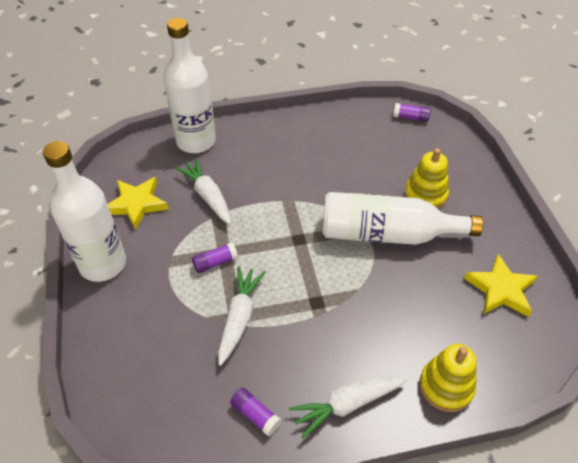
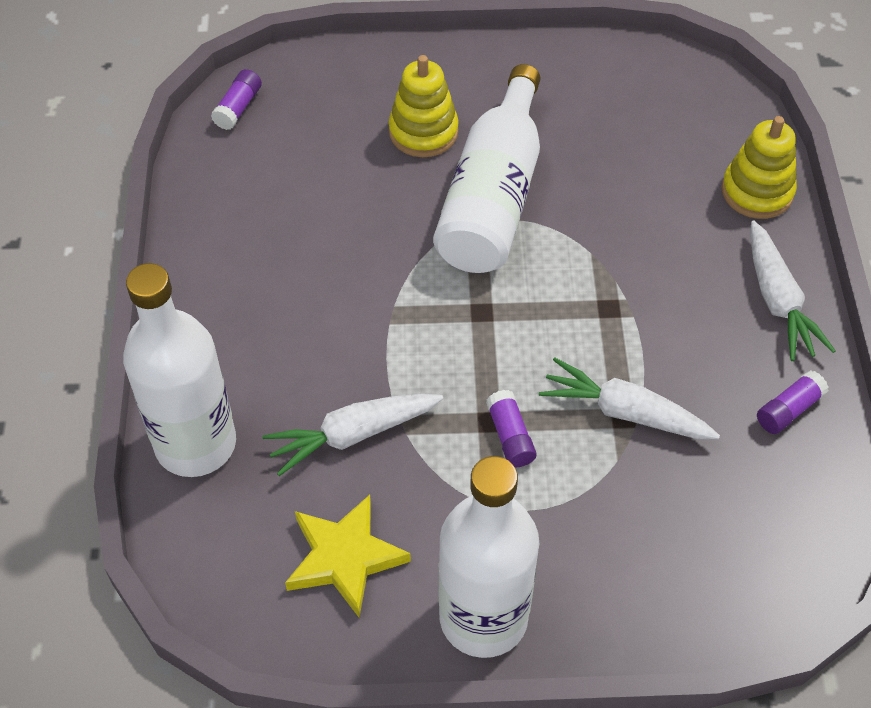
camera: 80 degrees left, 5 degrees up
(501, 289) = (615, 96): yellow star -> none

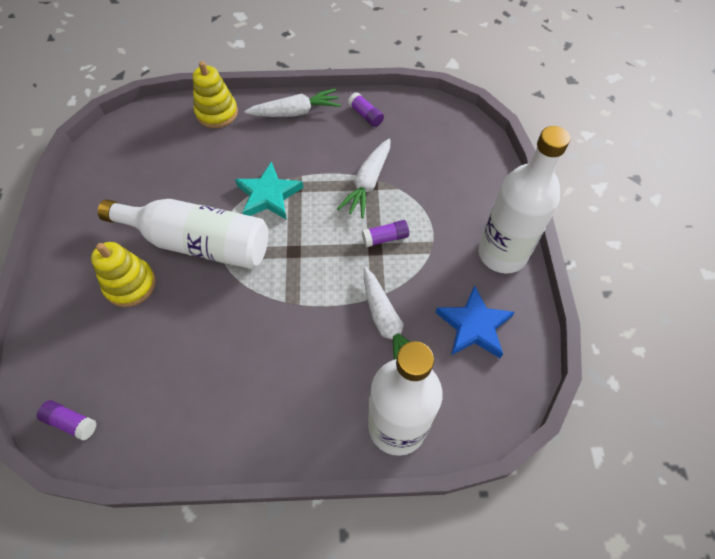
camera: 90 degrees left, 5 degrees up
(344, 558) = (474, 326): yellow star -> blue star
(587, 274) = (268, 195): none -> turquoise star

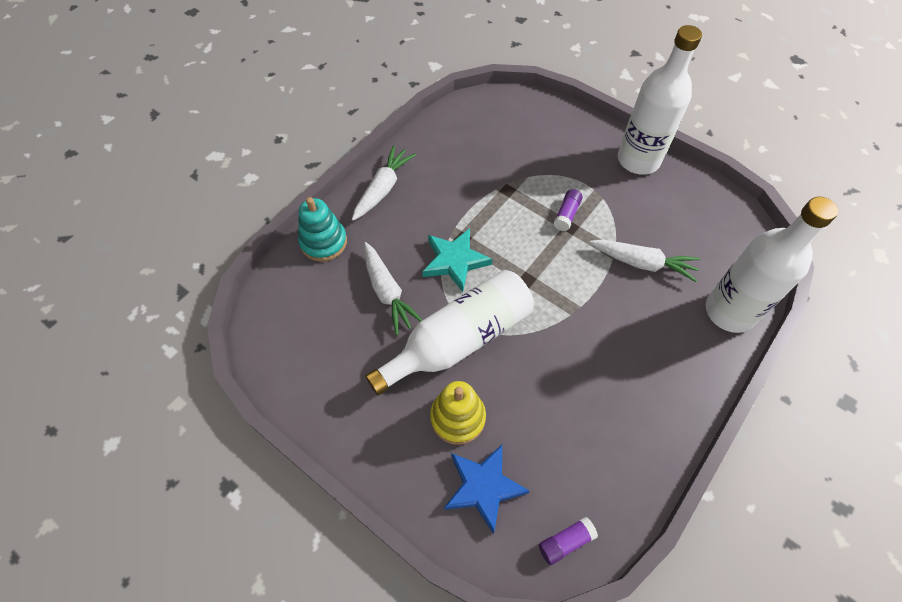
camera: 50 degrees left, 0 degrees up
(217, 113) = (323, 242): yellow stacking toy -> turquoise stacking toy
(365, 115) = (435, 148): purple glue stick -> none
(367, 183) = (505, 191): white carrot -> white carrot (387, 292)
(474, 326) = (683, 215): blue star -> blue star (483, 487)

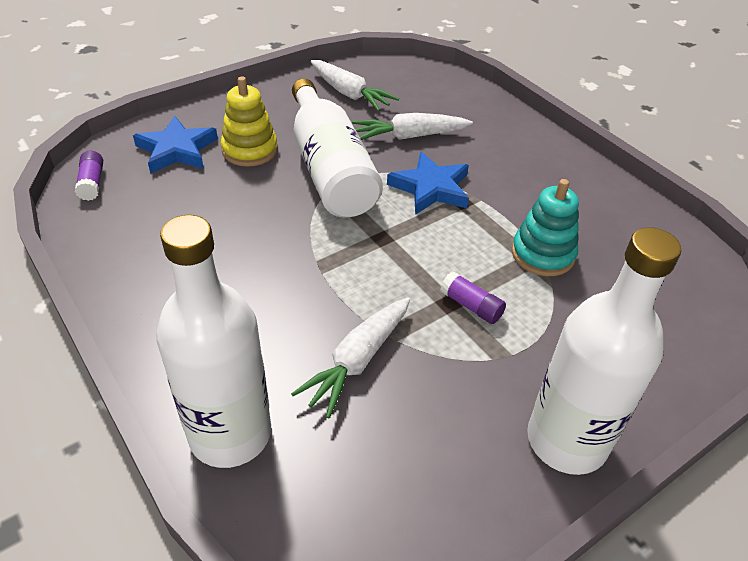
camera: 105 degrees right, 15 degrees down
(323, 242) = (488, 109): turquoise stacking toy -> turquoise stacking toy (543, 254)
(383, 188) = (554, 158): white carrot -> white carrot (349, 94)
(455, 261) = (430, 188): turquoise star -> blue star

